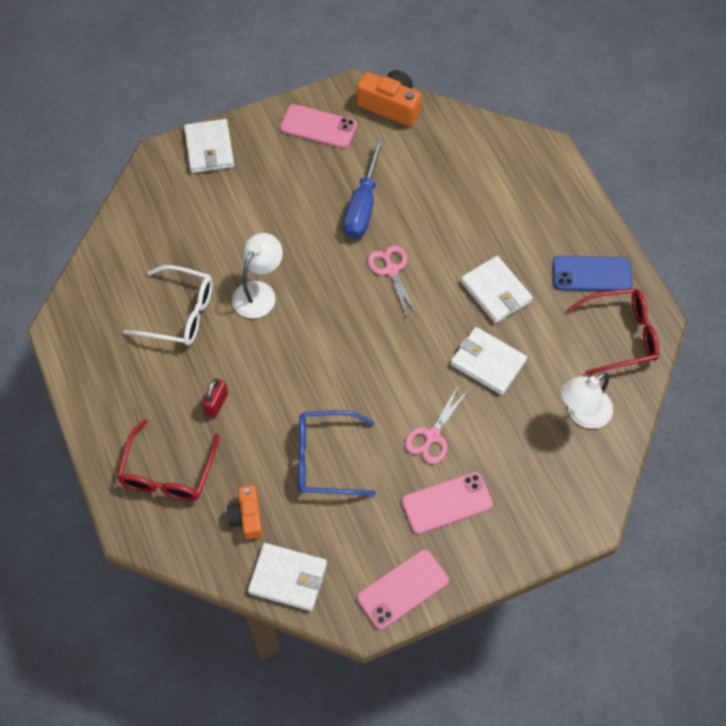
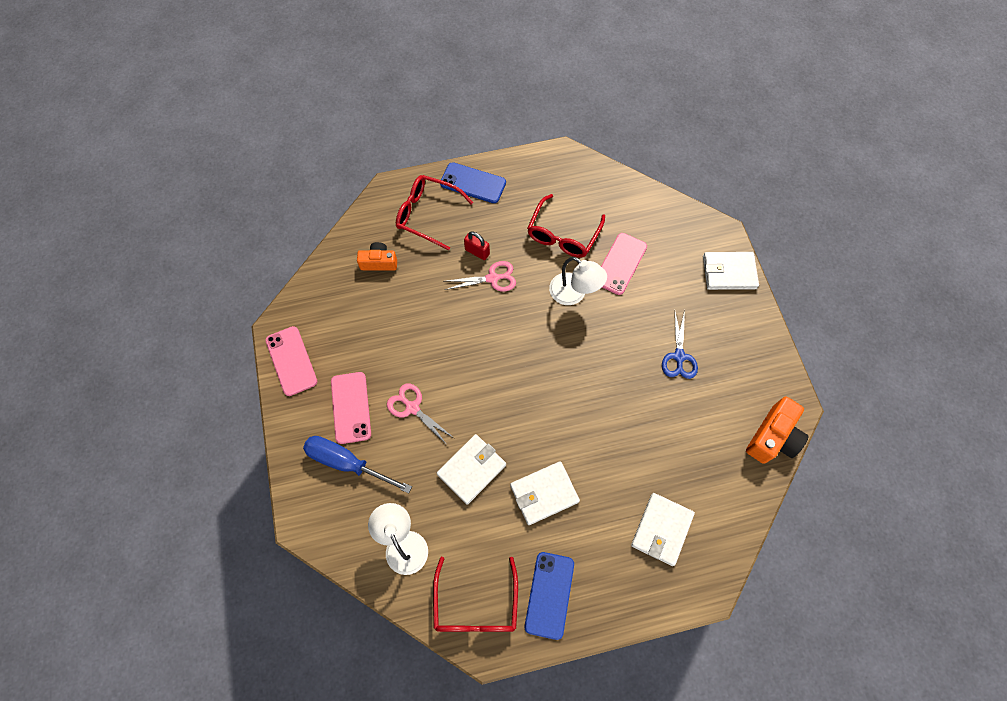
camera: 100 degrees right, 5 degrees up
(113, 426) = (473, 183): none -> blue phone
(180, 313) = (563, 235): white glasses -> red glasses
(288, 578) = (324, 283): white wallet -> white wallet (662, 529)
(318, 127) = (749, 366): pink phone -> pink phone (620, 264)
(319, 187) = (679, 356): none -> blue scissors
(325, 459) = (412, 322): blue glasses -> none
(363, 206) = (654, 391): blue screwdriver -> blue screwdriver (347, 463)
(391, 270) = (580, 404): pink scissors -> pink scissors (492, 278)

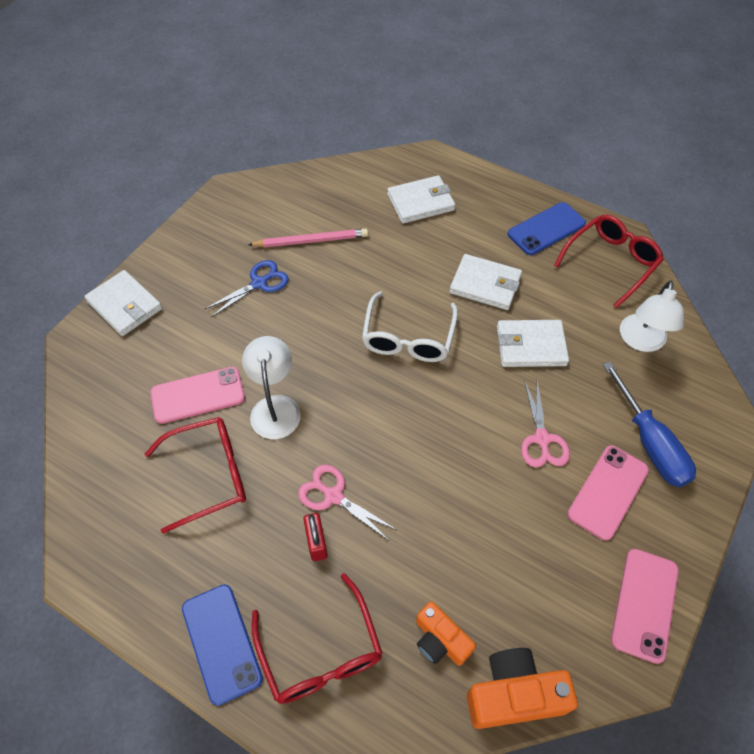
camera: 135 degrees left, 10 degrees down
(550, 404) = (408, 338): none -> white glasses
(690, 419) = (311, 241): none -> pink pencil
(773, 437) = (270, 187): orange camera -> orange camera (514, 694)

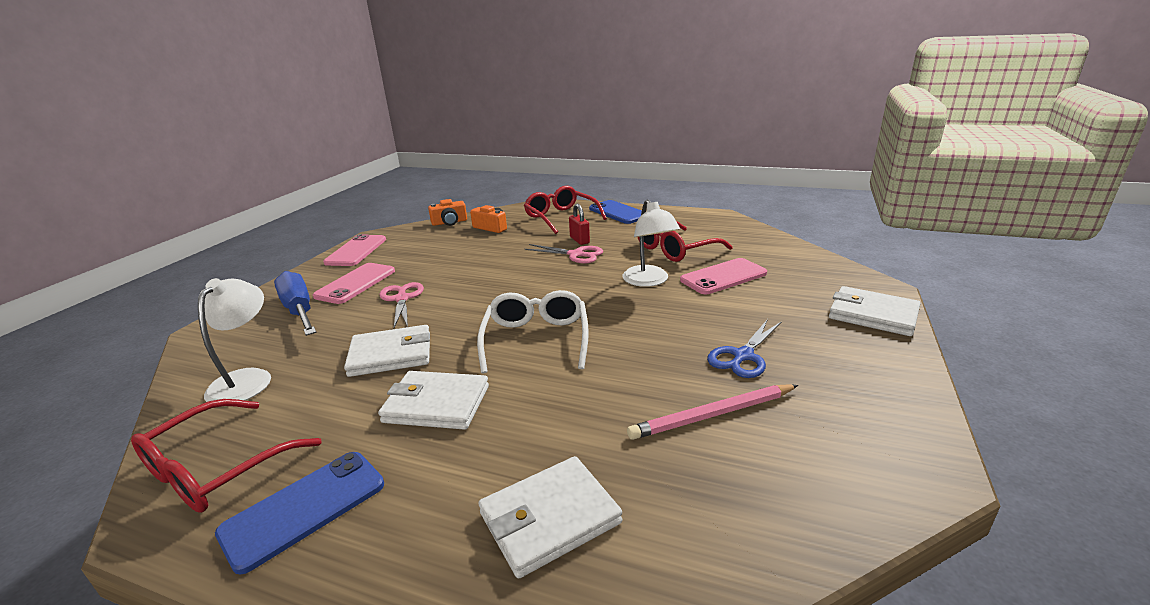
camera: 170 degrees right, 30 degrees down
(514, 694) = (449, 222): orange camera -> orange camera, size x0.65

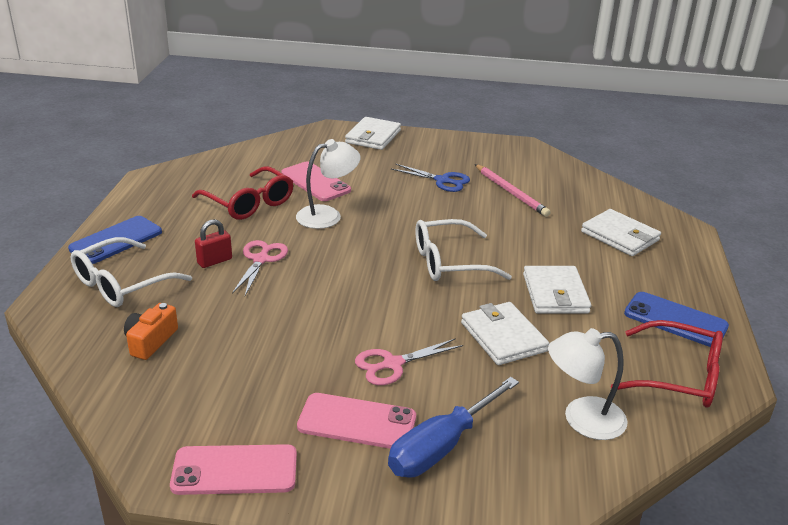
camera: 105 degrees left, 5 degrees up
(449, 222) = (112, 393): orange camera -> none
(561, 217) = (122, 284): red glasses -> white glasses

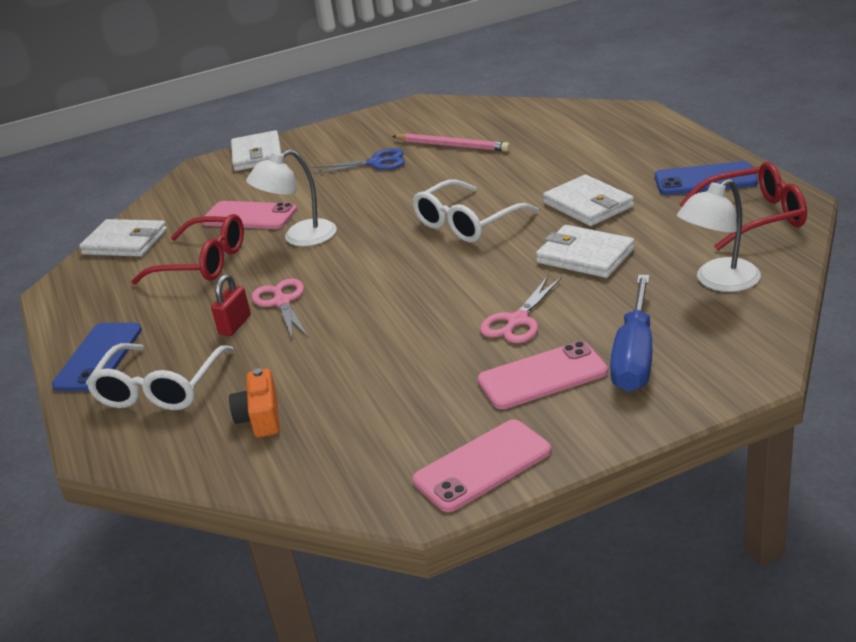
camera: 25 degrees left, 0 degrees up
(327, 215) = (300, 238): white lamp -> white lamp turned 150 degrees counterclockwise
(620, 236) = (588, 139): white wallet -> white wallet (125, 242)

